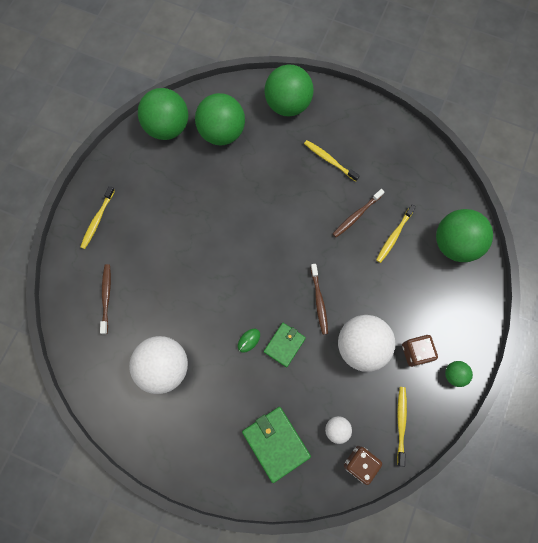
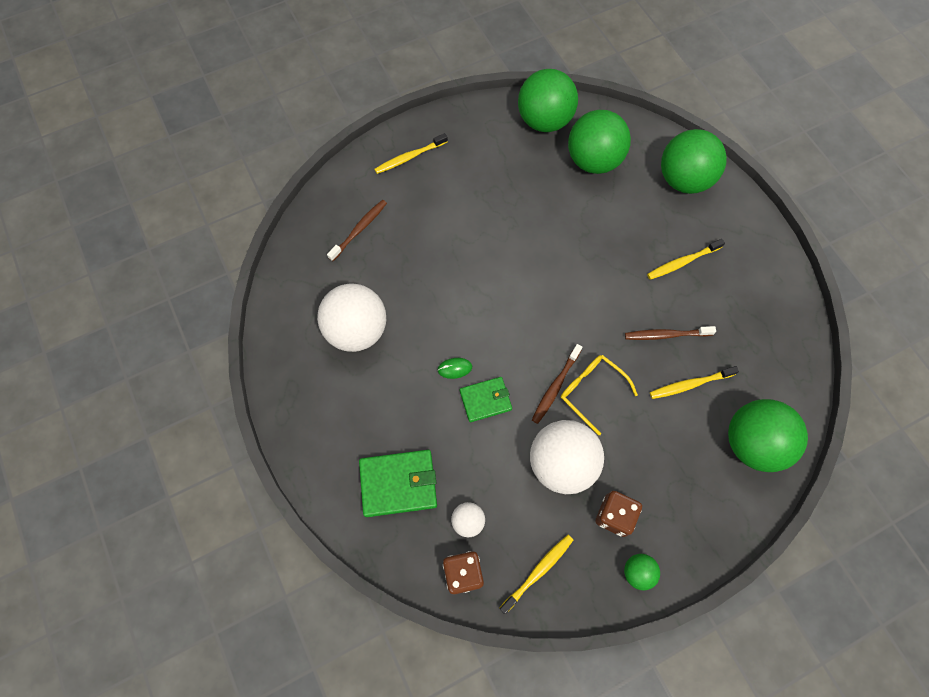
camera: 40 degrees right, 5 degrees down
(276, 443) = (398, 484): green wallet -> green wallet turned 75 degrees clockwise
(329, 160) = (682, 262): yellow toothbrush -> yellow toothbrush turned 105 degrees counterclockwise
(343, 286) = (592, 392): none -> yellow glasses

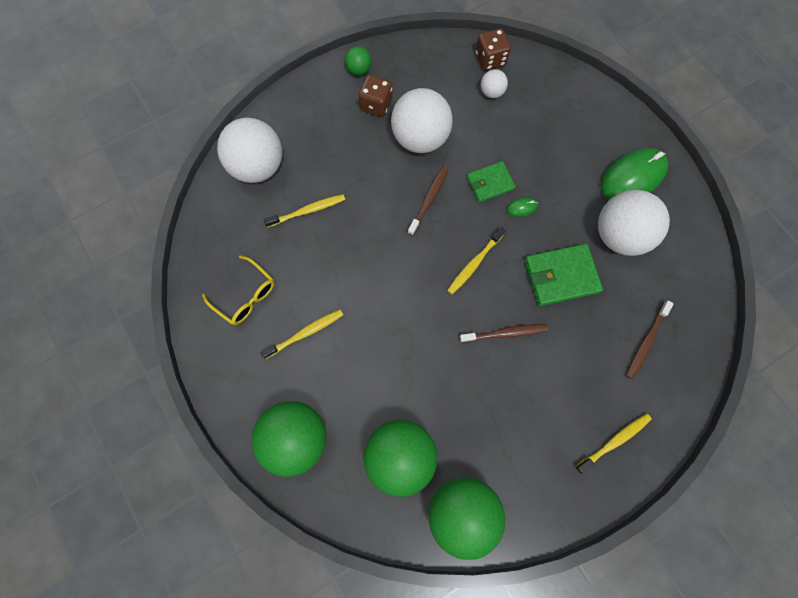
camera: 175 degrees right, 5 degrees up
(324, 393) = (632, 177): none -> green mouse
(398, 484) = (551, 113): green wallet -> green wallet (561, 276)
(538, 572) = (434, 64): yellow toothbrush -> yellow toothbrush (474, 263)
(592, 392) = (396, 197): yellow glasses -> yellow glasses (245, 295)
(666, 335) = (326, 255): brown toothbrush -> brown toothbrush (504, 333)
(752, 443) = (258, 166): green ball -> white ball

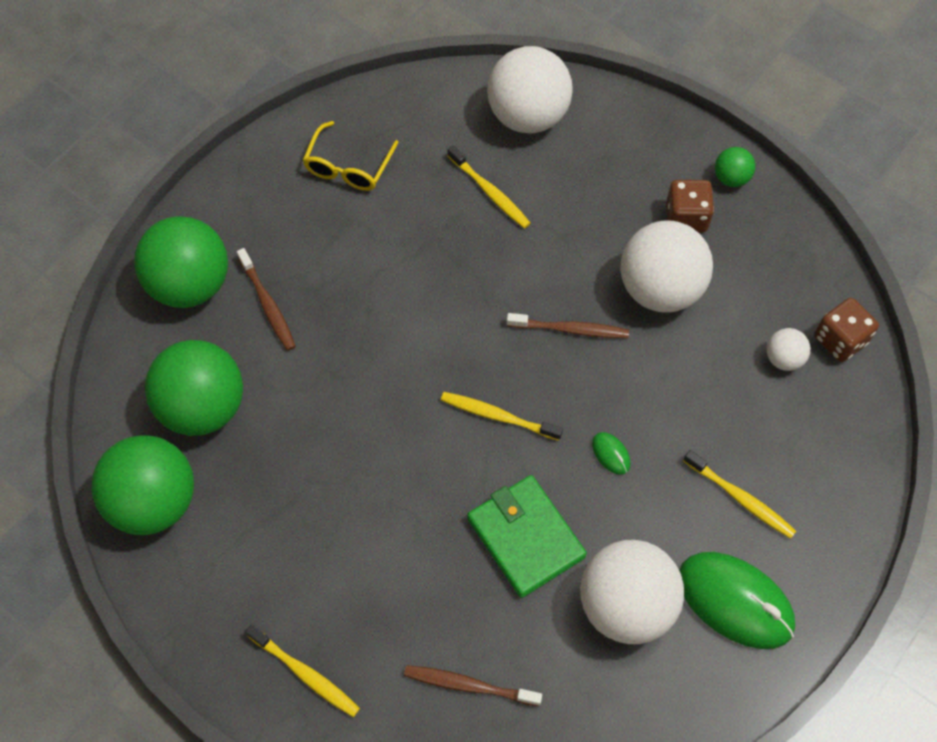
camera: 70 degrees right, 10 degrees down
(305, 333) = (324, 248): yellow toothbrush -> yellow toothbrush (740, 498)
(490, 183) = (631, 400): green wallet -> none
(504, 333) = (410, 485): brown toothbrush -> brown toothbrush (267, 304)

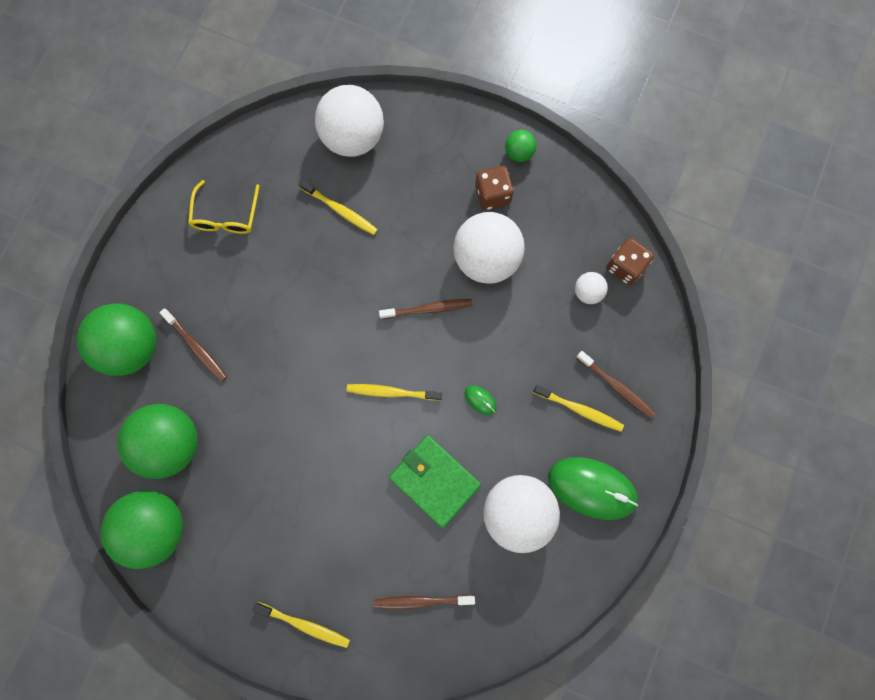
camera: 15 degrees left, 15 degrees up
(796, 481) = (616, 386): none -> brown toothbrush

